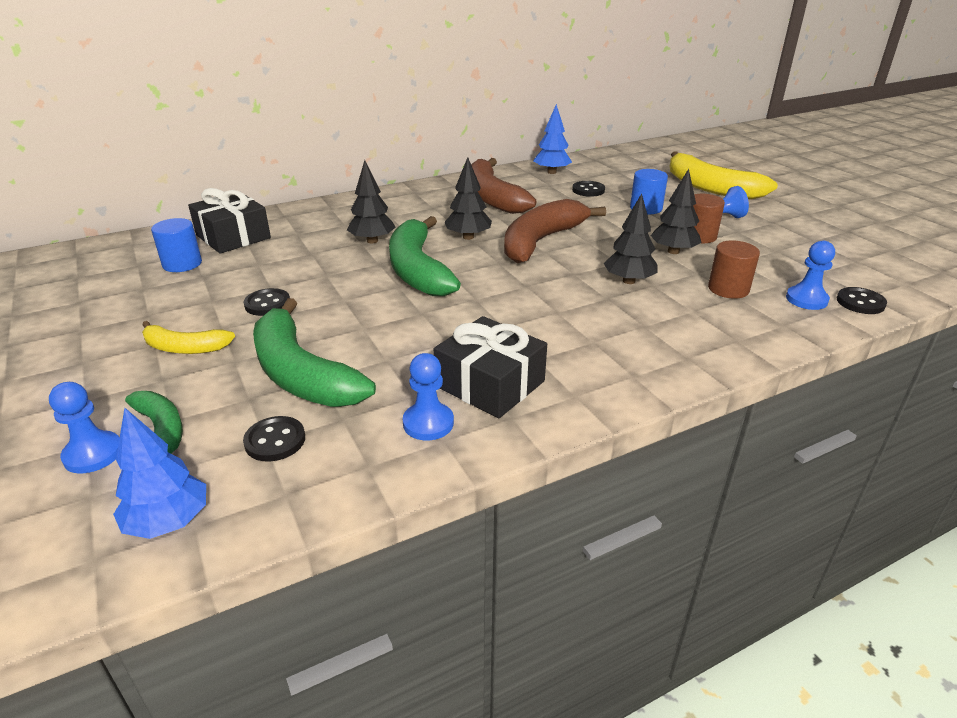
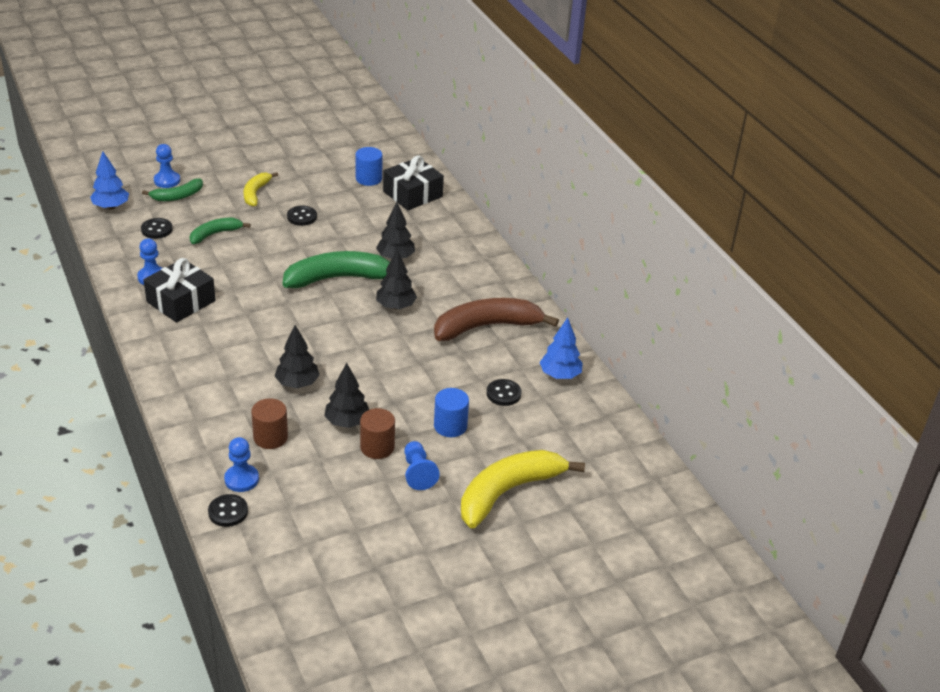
camera: 90 degrees right, 5 degrees up
(301, 373) = (215, 234): green banana -> green banana, size x0.54
(541, 241) = (381, 346): brown banana -> none

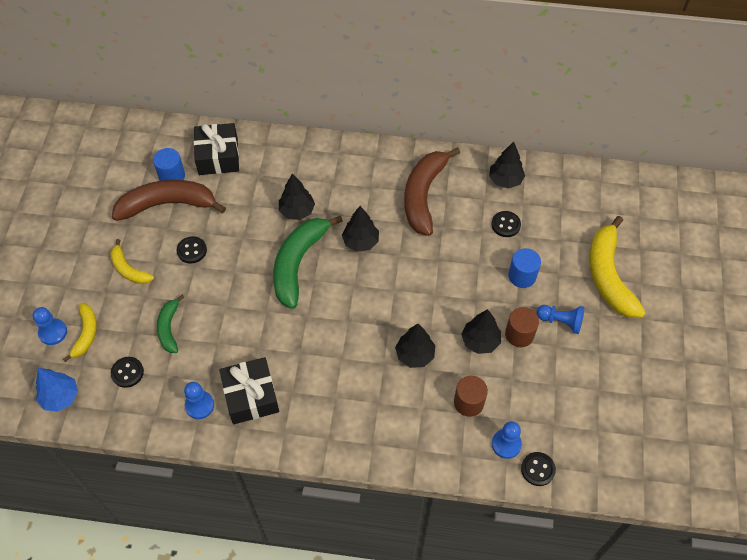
camera: 55 degrees left, 20 degrees up
(178, 196) = (86, 334): green banana -> yellow banana
(337, 187) = (167, 204): none -> brown banana
(560, 375) = (505, 180): blue tree -> black tree

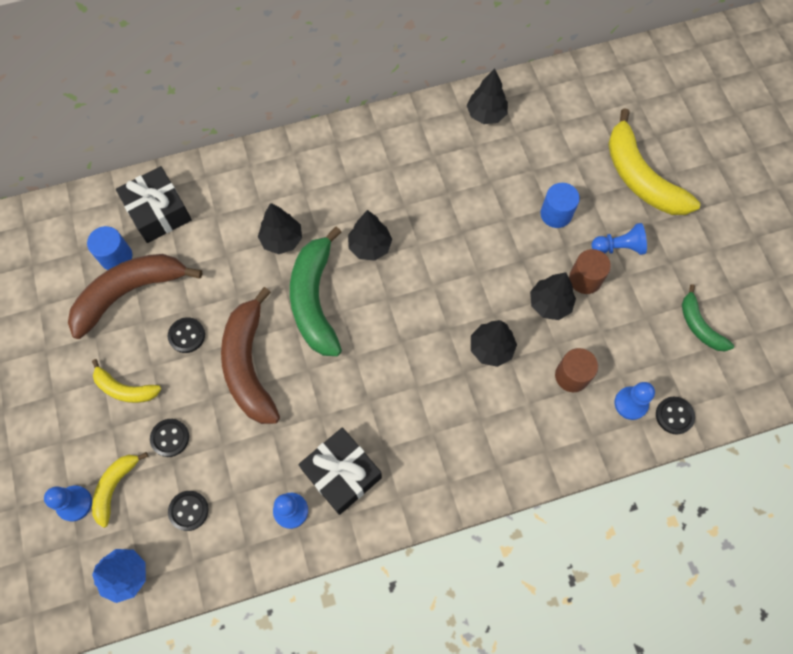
camera: 25 degrees left, 10 degrees up
(86, 334) = (115, 487): yellow banana -> yellow banana turned 135 degrees counterclockwise
(169, 328) = (209, 437): green banana -> green banana (699, 326)
(423, 195) = (410, 166): brown banana -> brown banana (249, 365)
(505, 225) = (511, 164): black button -> black button (170, 438)

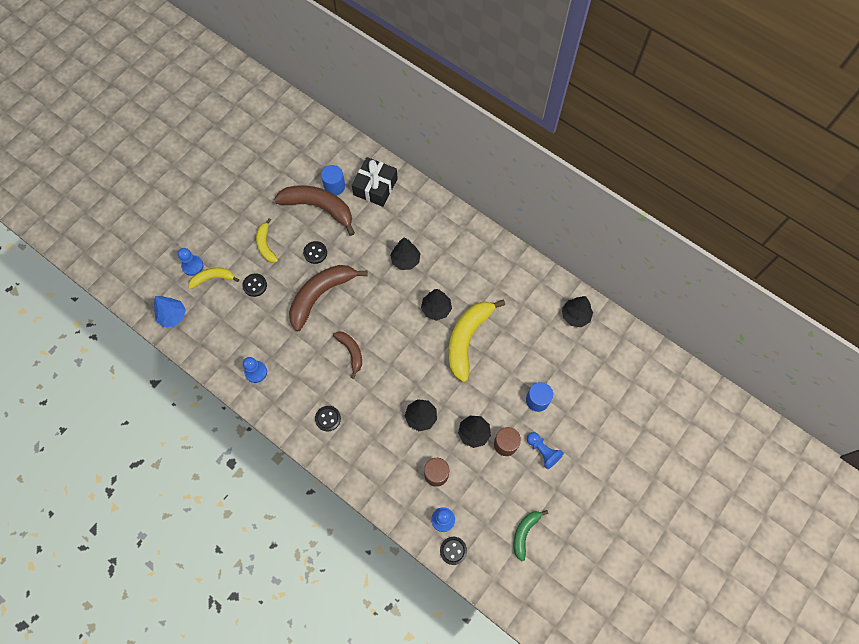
camera: 55 degrees right, 0 degrees up
(188, 511) = (223, 322): black button -> black button (328, 418)
(315, 300) = (382, 302): green banana -> none
(342, 474) = (292, 384): black gift -> none
(351, 376) = (351, 352): none -> brown banana
(640, 177) = (603, 436): yellow banana -> yellow banana (467, 339)

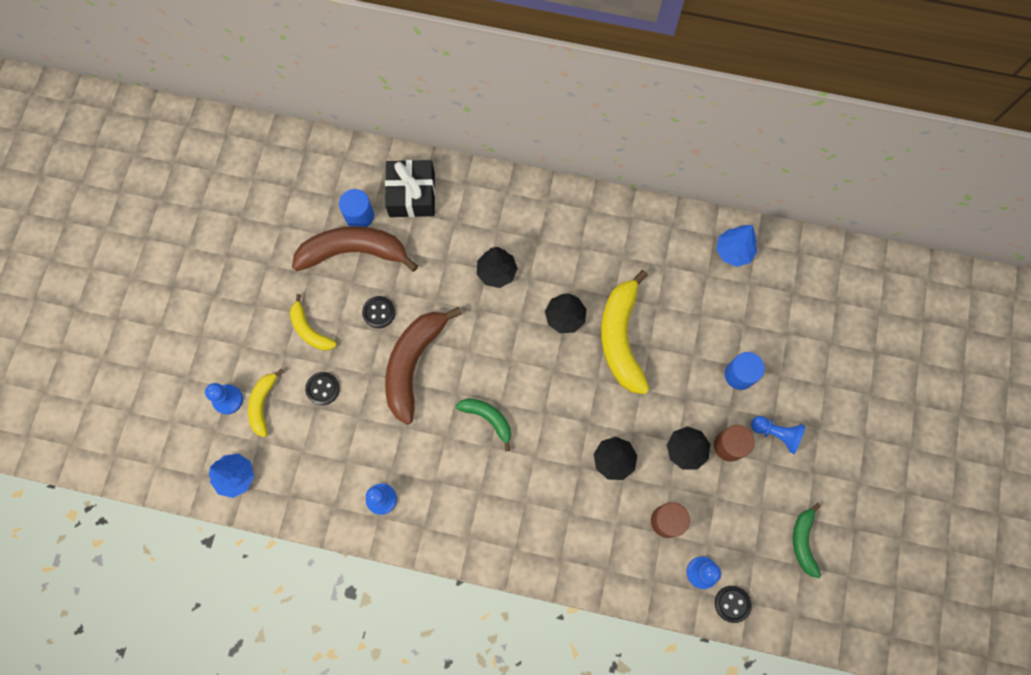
camera: 25 degrees left, 5 degrees up
(212, 278) = (263, 404): yellow banana -> yellow banana turned 45 degrees counterclockwise
(328, 418) = (502, 515): black button -> none
(351, 352) = (488, 418): brown banana -> green banana
(575, 316) = (733, 251): black tree -> blue tree

